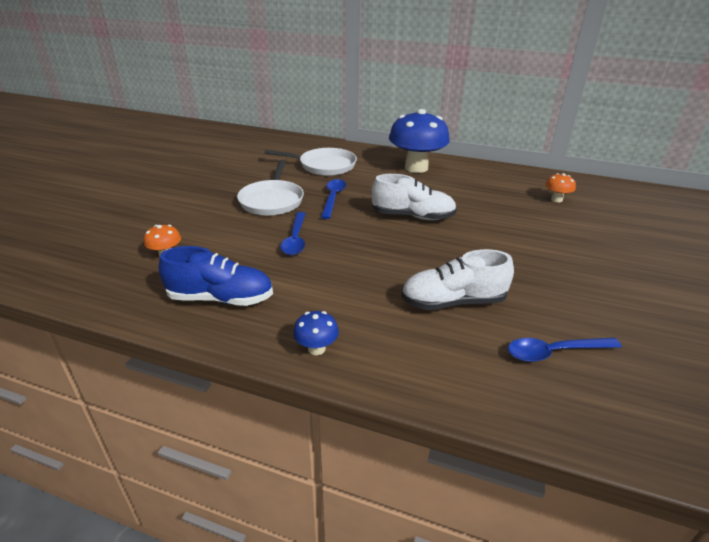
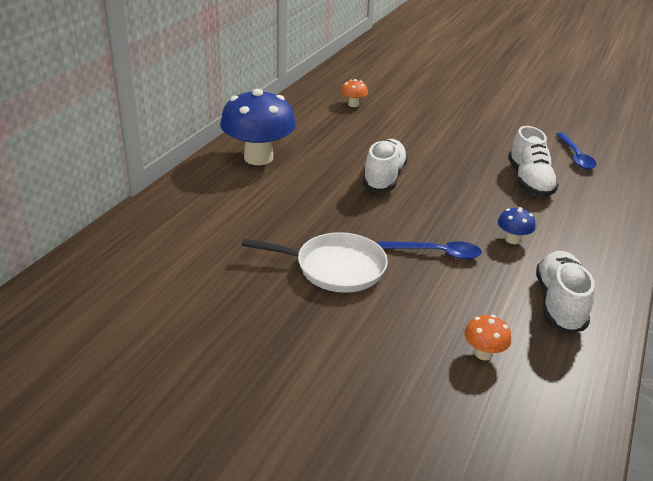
camera: 85 degrees left, 0 degrees up
(221, 298) = (559, 304): blue shoe -> white shoe
(316, 349) = (610, 250): blue mushroom -> blue mushroom (512, 240)
(324, 166) = (230, 220): white pan -> none
(333, 198) = (334, 221): blue spoon -> none

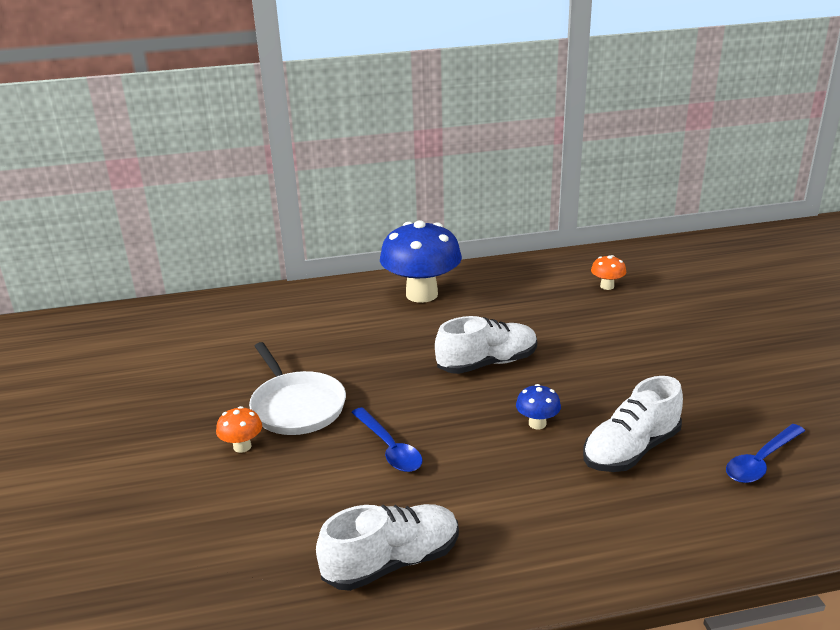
camera: 55 degrees right, 5 degrees down
(483, 353) = (250, 541): orange mushroom -> orange mushroom (242, 446)
(512, 240) = (480, 485): blue mushroom -> blue mushroom (537, 424)

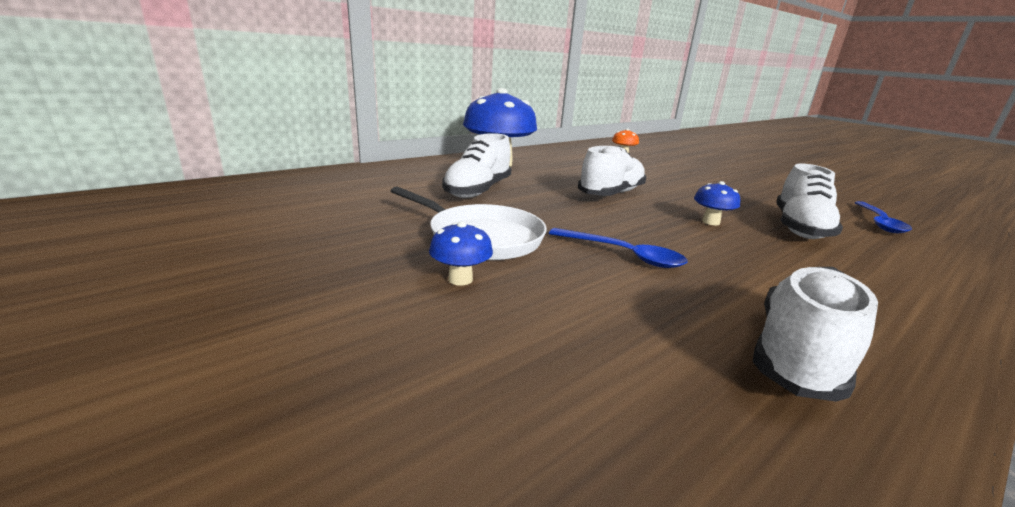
camera: 30 degrees left, 5 degrees down
(242, 446) = (460, 279): orange mushroom -> blue mushroom
(354, 341) = (478, 191): none -> white shoe

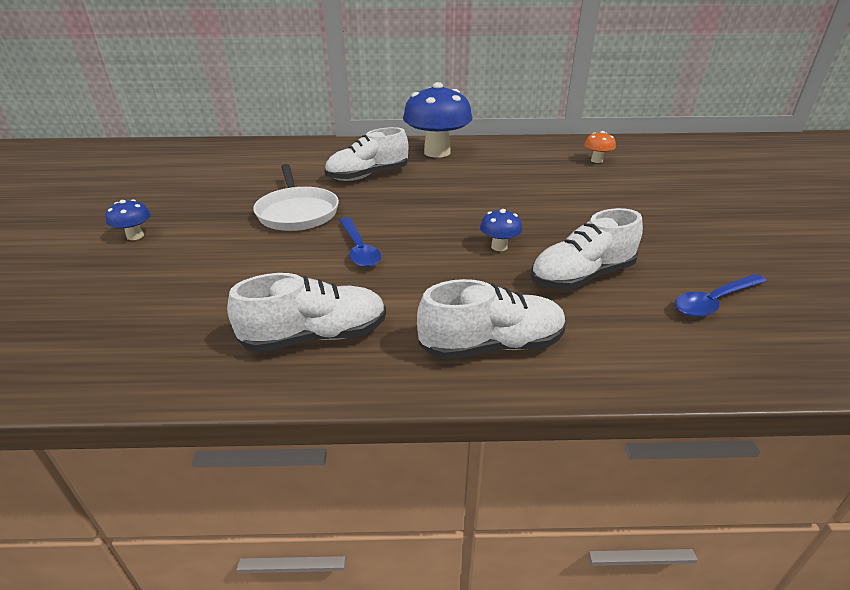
camera: 40 degrees right, 10 degrees up
(460, 279) = (237, 234): blue mushroom -> blue mushroom (135, 236)
(611, 194) = (472, 200): white shoe -> white shoe (492, 345)

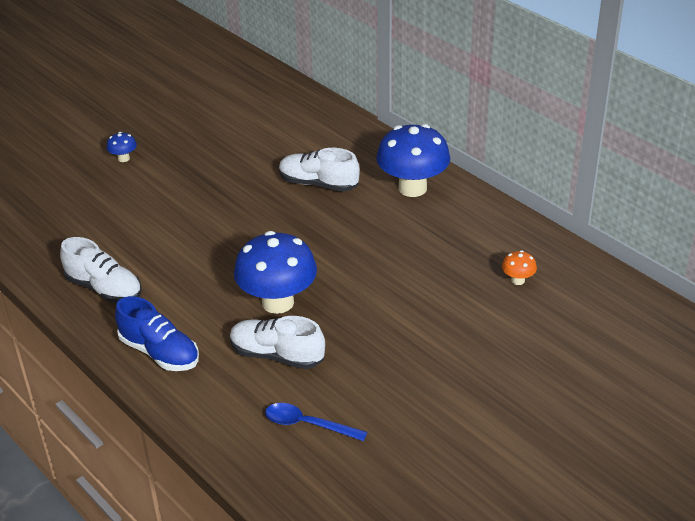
camera: 50 degrees right, 5 degrees up
(297, 212) = (223, 193): white pan -> none
(359, 249) = (206, 248): blue spoon -> none
(492, 345) = (160, 352): white shoe -> blue shoe
(499, 247) = (278, 302): blue mushroom -> blue mushroom, size x2.33

